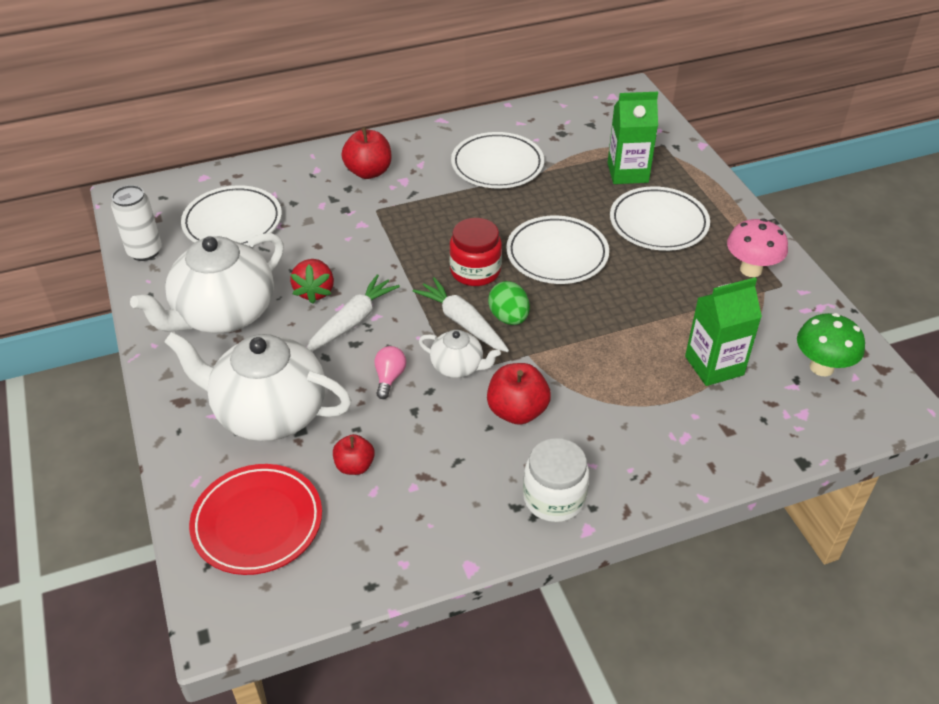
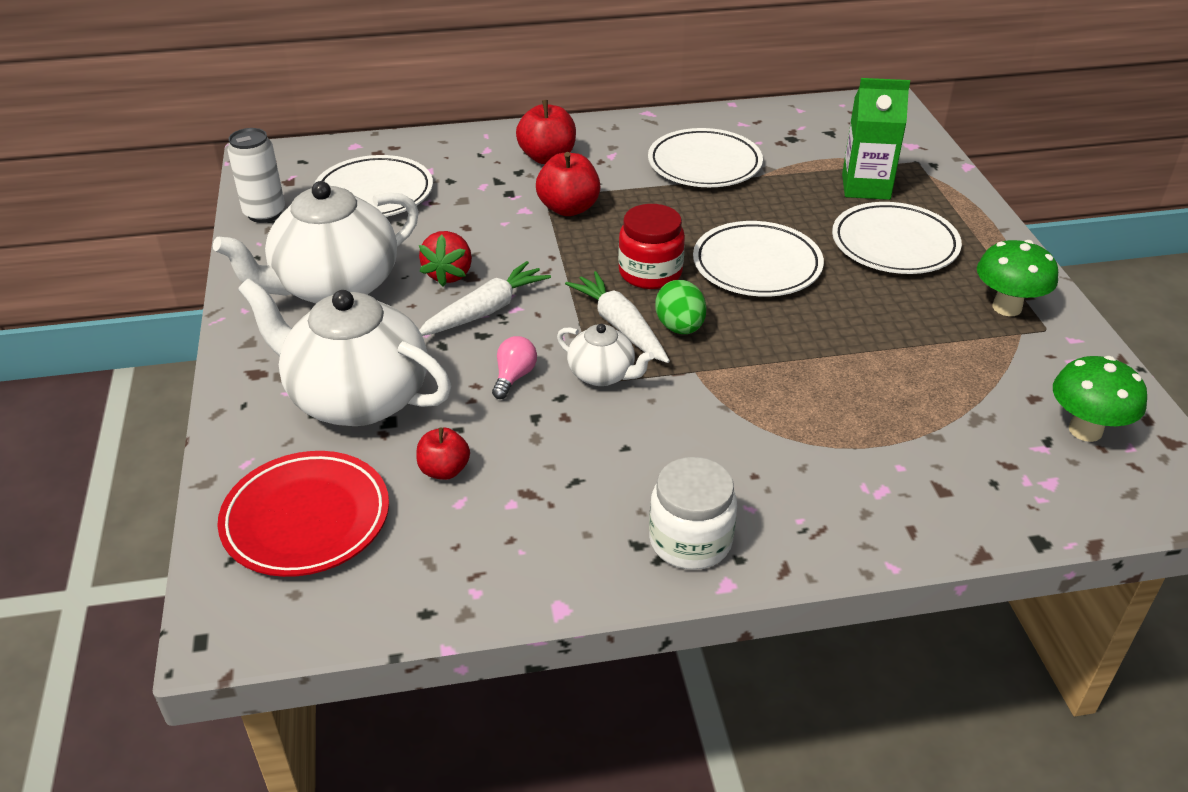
camera: 10 degrees right, 5 degrees down
(517, 411) = (666, 433): red apple -> red apple (568, 208)
(714, 366) = (937, 411): green carton -> none
(751, 269) = (1007, 307): pink mushroom -> green mushroom

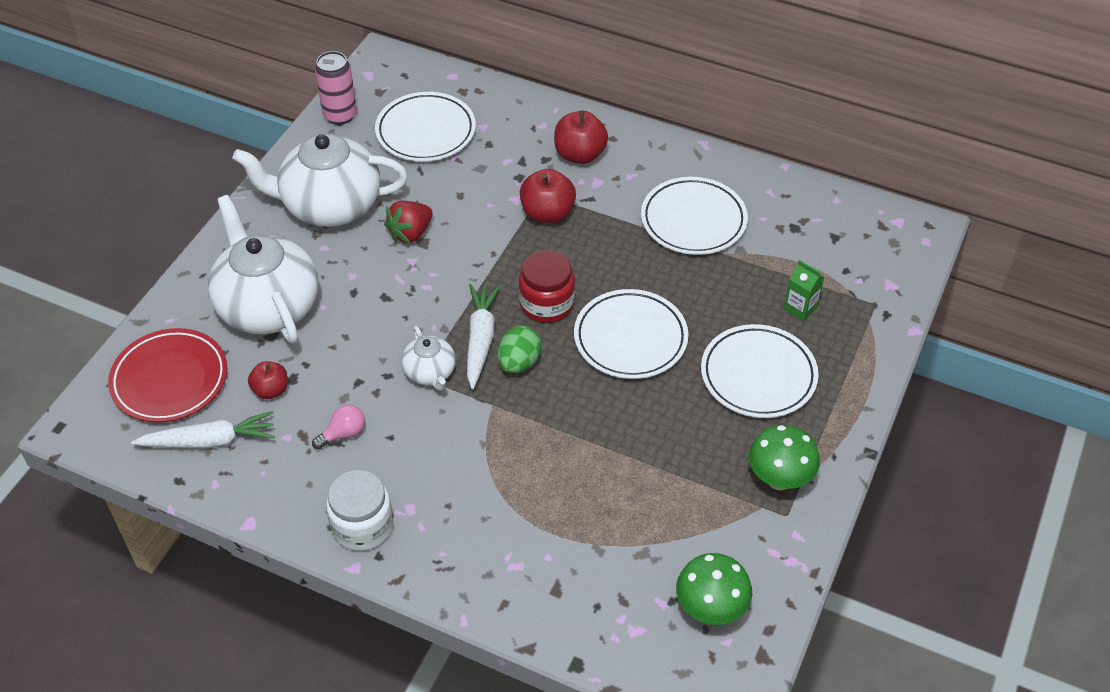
camera: 35 degrees right, 10 degrees up
(264, 213) = (340, 115): white can -> pink can
(485, 311) = (405, 278): white carrot -> white carrot (210, 441)
(514, 377) = (374, 343): pink light bulb -> pink light bulb (343, 434)
(866, 187) = (800, 308): green carton -> green carton, size x0.57

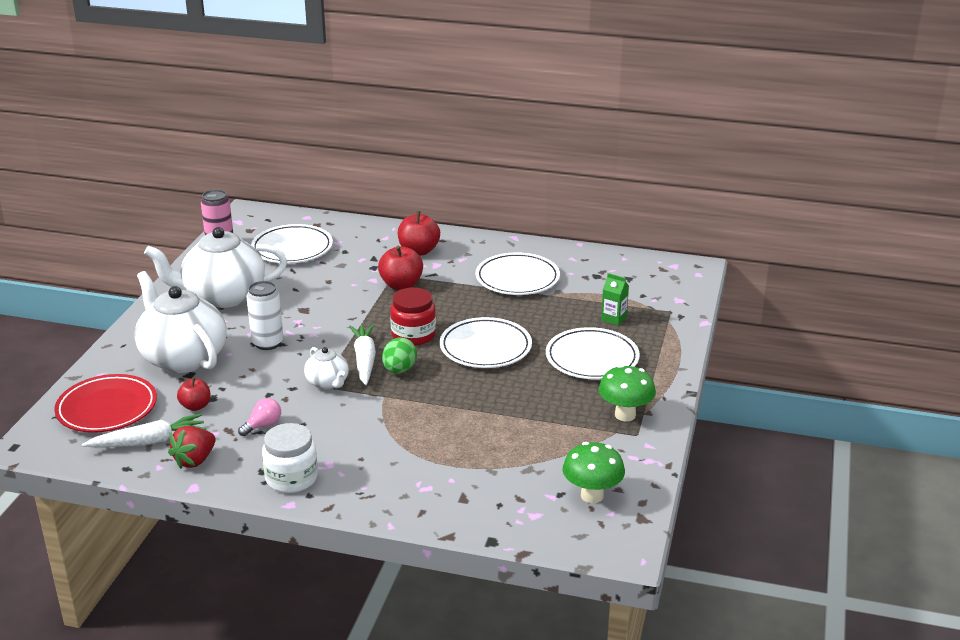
camera: 10 degrees left, 20 degrees down
(370, 294) = (267, 343): none -> white can
(410, 233) = (293, 306): red strawberry -> red strawberry (195, 460)

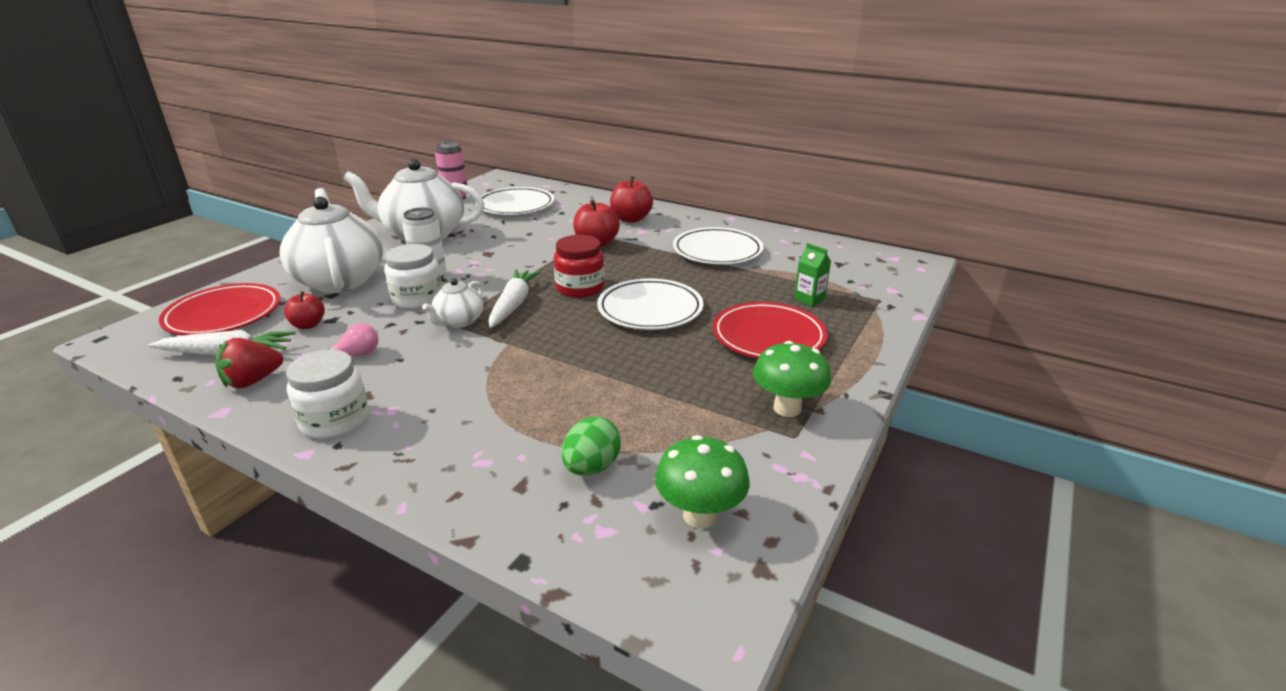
camera: 15 degrees right, 0 degrees up
(273, 366) = (417, 298): none -> white jar
(328, 383) = (459, 321): white teapot -> white teapot turned 45 degrees clockwise
(399, 370) = (543, 319): green egg -> green egg (591, 467)
(592, 358) = (768, 337): white plate -> red plate

